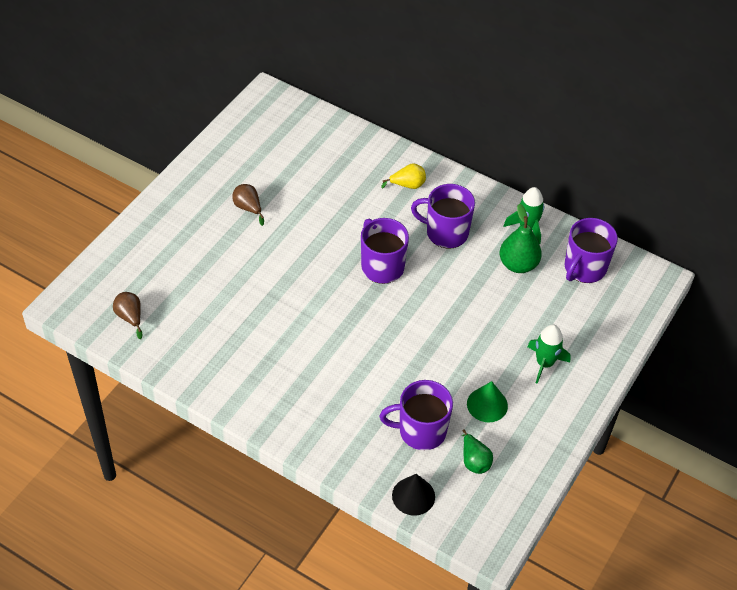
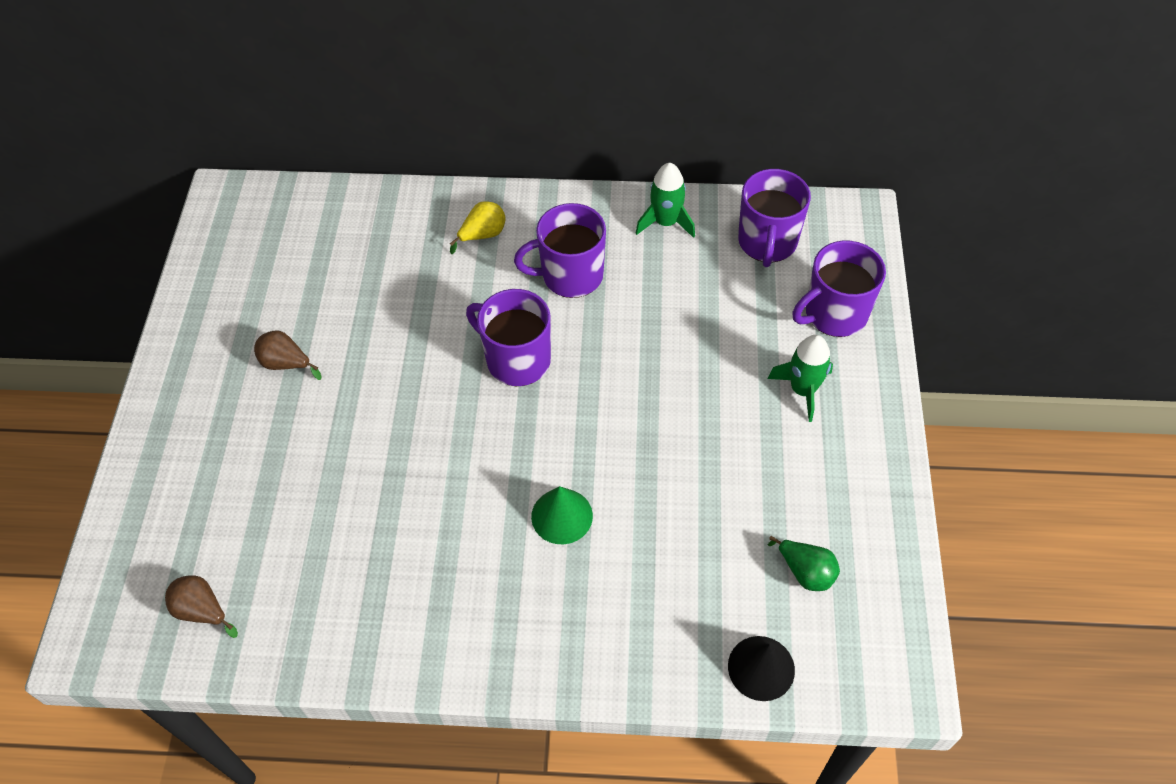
camera: 25 degrees left, 5 degrees up
(421, 431) = (711, 566): purple mug -> purple mug (834, 314)
(487, 404) = (770, 483): green cone -> green cone (562, 516)
(518, 264) = (686, 275): green pear -> none

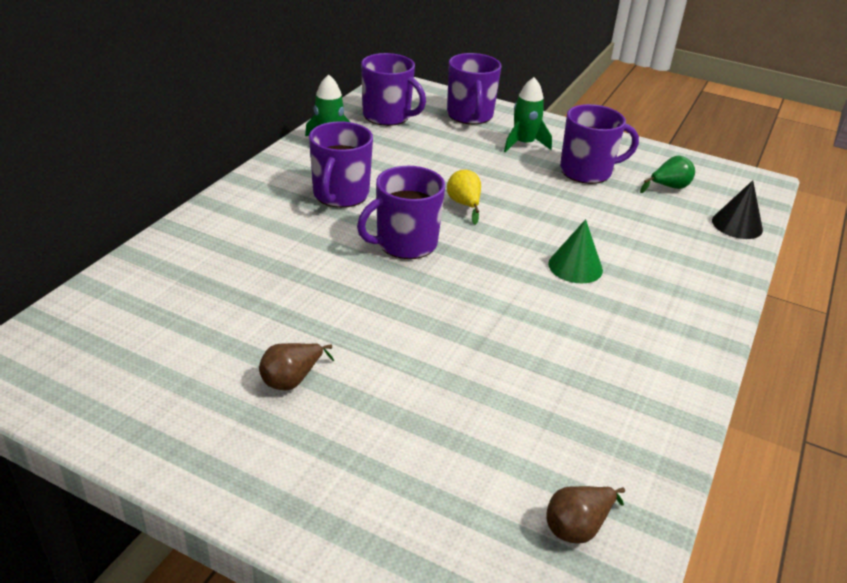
camera: 70 degrees left, 20 degrees down
(483, 235) = (251, 221): yellow pear -> yellow pear (464, 205)
(781, 473) = (587, 171): none -> purple mug

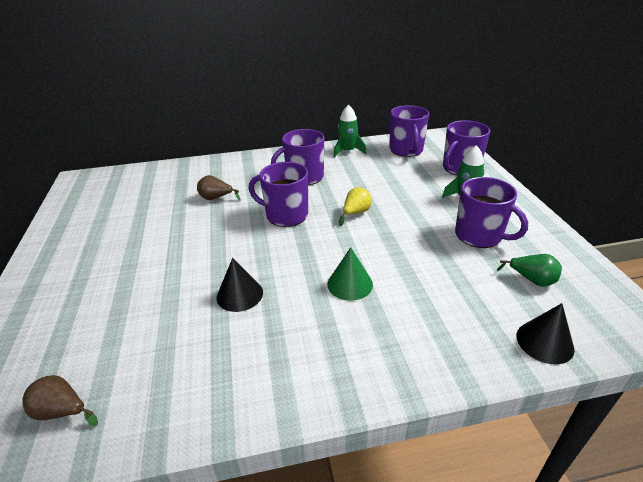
camera: 55 degrees right, 0 degrees up
(292, 379) = (127, 243): brown pear -> brown pear (216, 198)
(515, 336) = (239, 294): none -> black cone

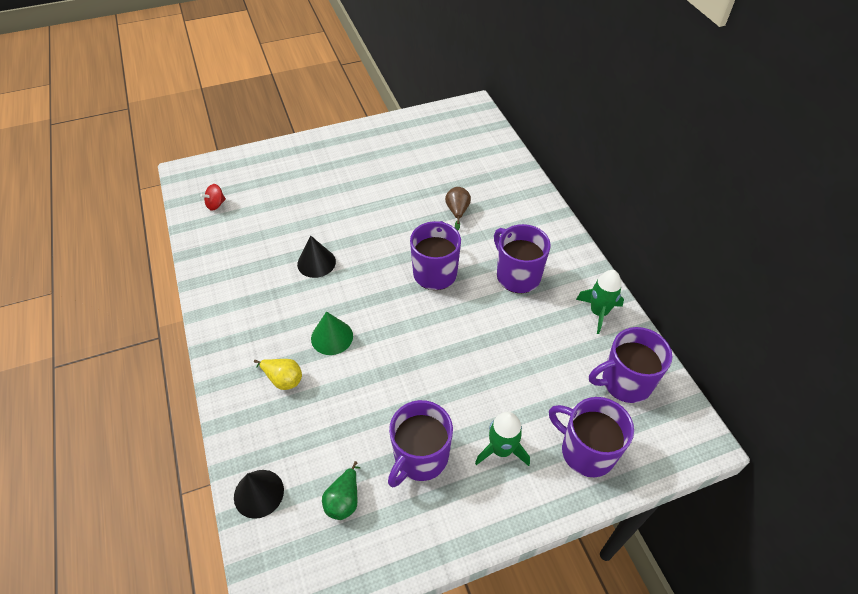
camera: 80 degrees right, 15 degrees up
(62, 411) = (216, 204): brown pear -> red spinning top
(355, 213) = (448, 332): yellow pear -> yellow pear (283, 379)

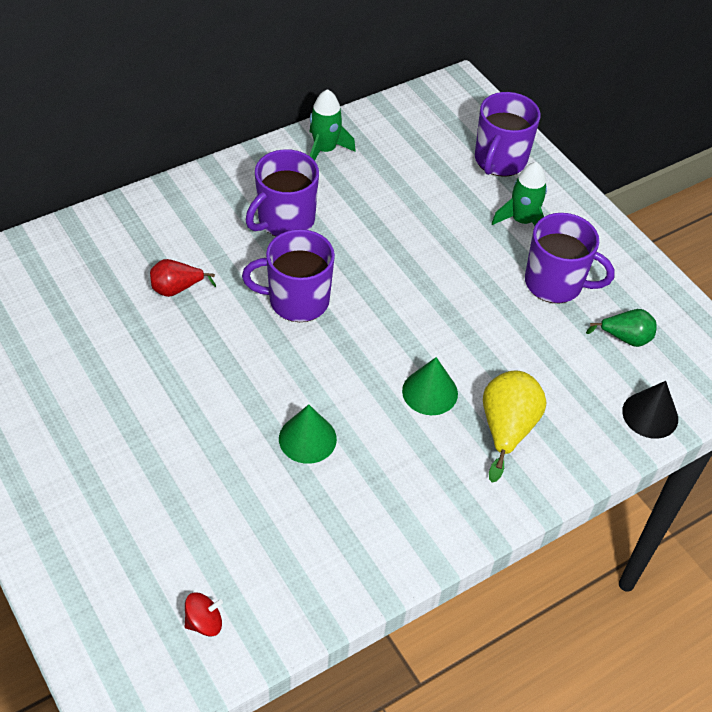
camera: 105 degrees left, 0 degrees up
(216, 204) = (204, 622): red spinning top -> red spinning top turned 60 degrees counterclockwise
(283, 379) = (507, 429): yellow pear -> yellow pear, size x1.56
(316, 262) = (307, 438): black cone -> green cone
(457, 212) = (176, 289): brown pear -> red pear
(625, 382) = (412, 132): purple mug -> none

